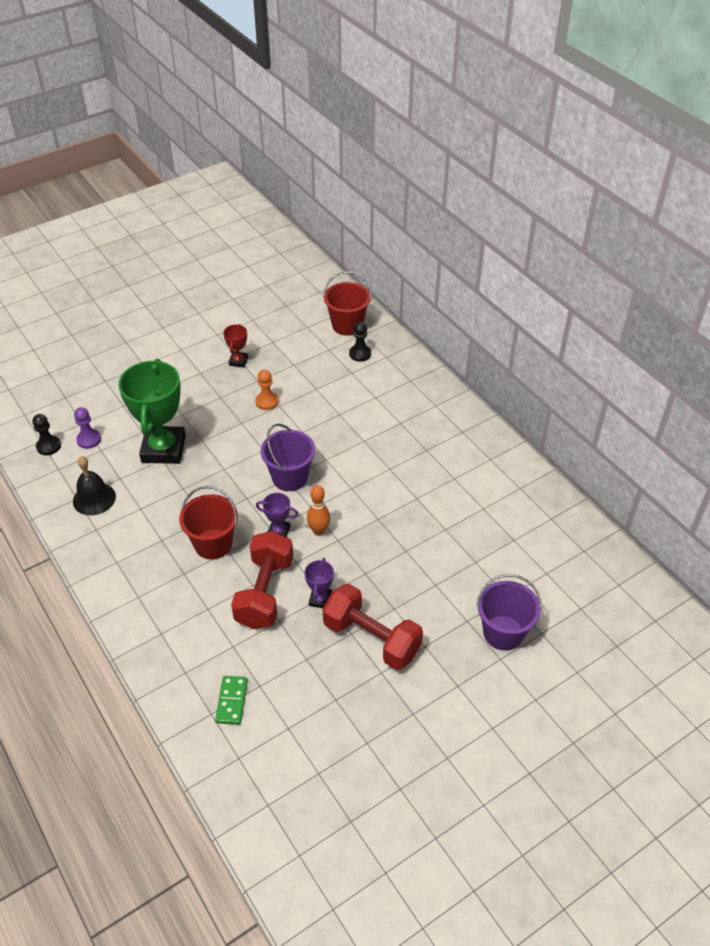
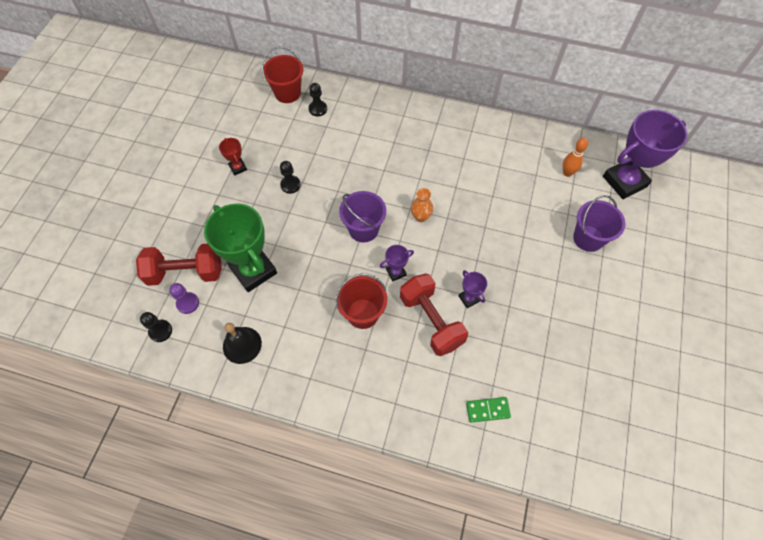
camera: 40 degrees left, 15 degrees up
(231, 701) = (487, 410): green domino -> green domino turned 60 degrees counterclockwise
(267, 402) = (290, 185): orange pawn -> black pawn
(319, 531) = (420, 253): orange bowling pin -> orange bowling pin (567, 173)
(353, 501) = (420, 216): none -> orange vase
(371, 639) = (524, 300): red dumbbell -> red dumbbell (186, 272)
(609, 609) = (624, 181): none -> purple trophy

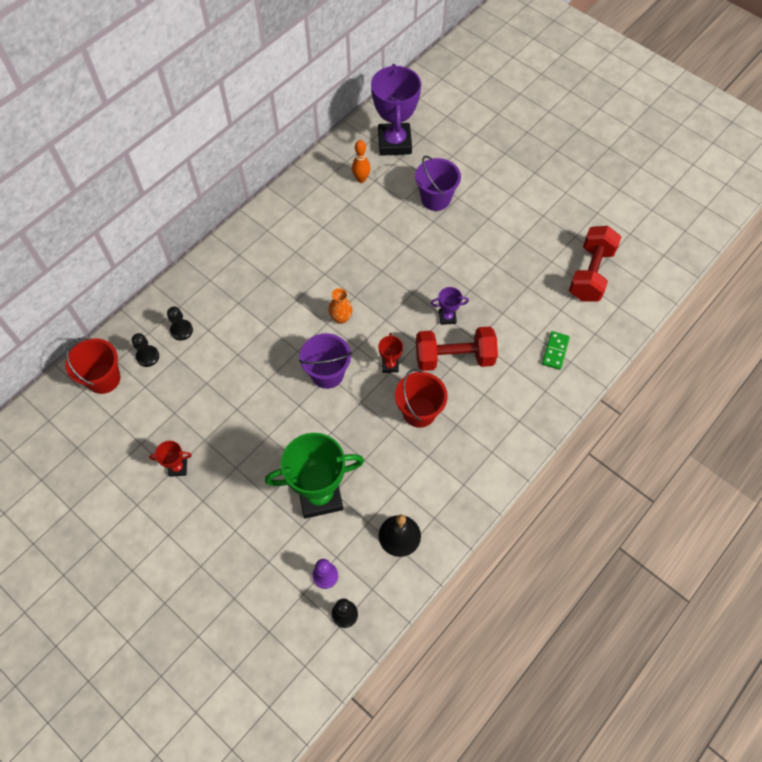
camera: 65 degrees left, 0 degrees up
(186, 272) = (286, 566): red dumbbell -> red dumbbell (590, 274)
(290, 185) = (234, 422): black pawn -> black pawn (181, 330)
(396, 272) = (390, 365): purple trophy -> red trophy

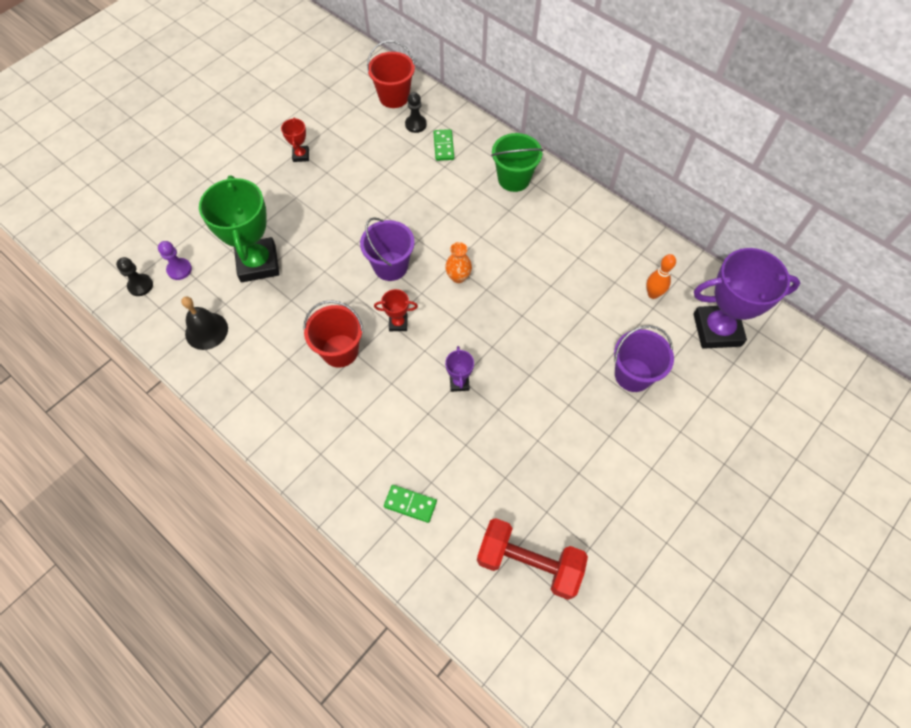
camera: 90 degrees right, 0 degrees up
(181, 330) = (443, 146): black pawn -> green domino
(230, 271) = (514, 179): none -> green bucket
(454, 357) = (405, 388): red dumbbell -> none

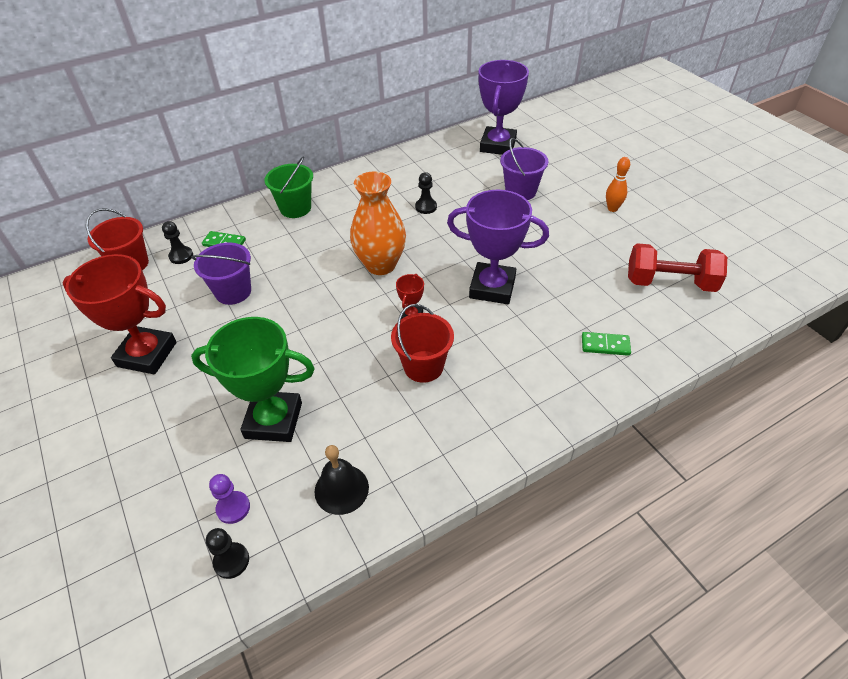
camera: 70 degrees left, 15 degrees down
(301, 155) = (147, 354): red trophy -> red trophy, size x2.25
(390, 266) = (342, 308): purple bucket -> purple bucket (233, 292)
(410, 504) = (605, 345): green domino -> green domino turned 60 degrees clockwise
(458, 277) = (381, 265): orange vase -> orange vase, size x2.09
(459, 382) = (492, 288): purple trophy -> purple trophy, size x2.25
(529, 563) = (670, 283): red dumbbell -> red dumbbell turned 60 degrees clockwise
(563, 288) = (426, 207): none -> black pawn
(653, 294) = (454, 165): orange bowling pin -> orange bowling pin (612, 208)

